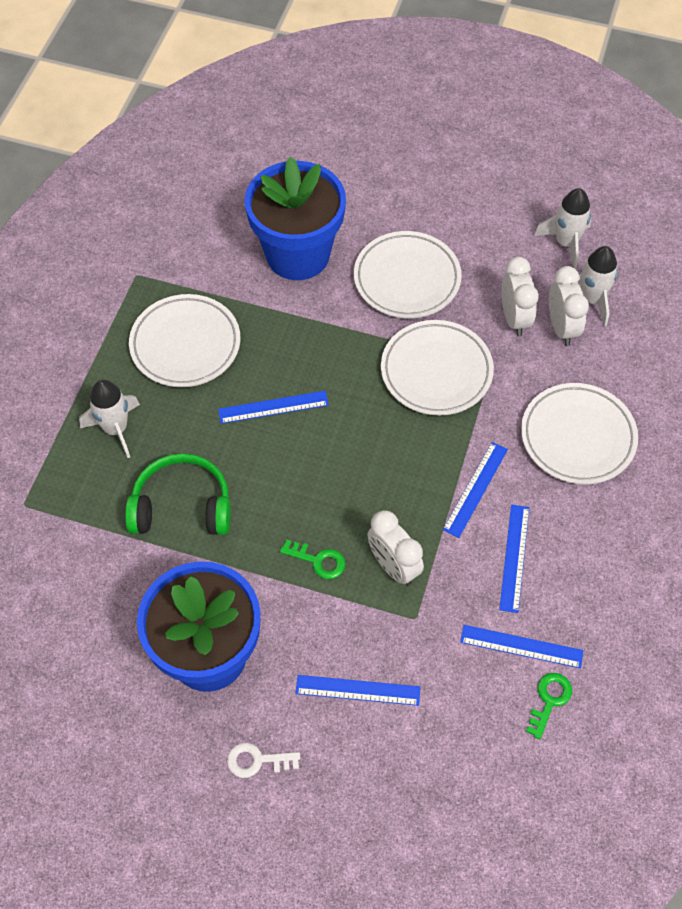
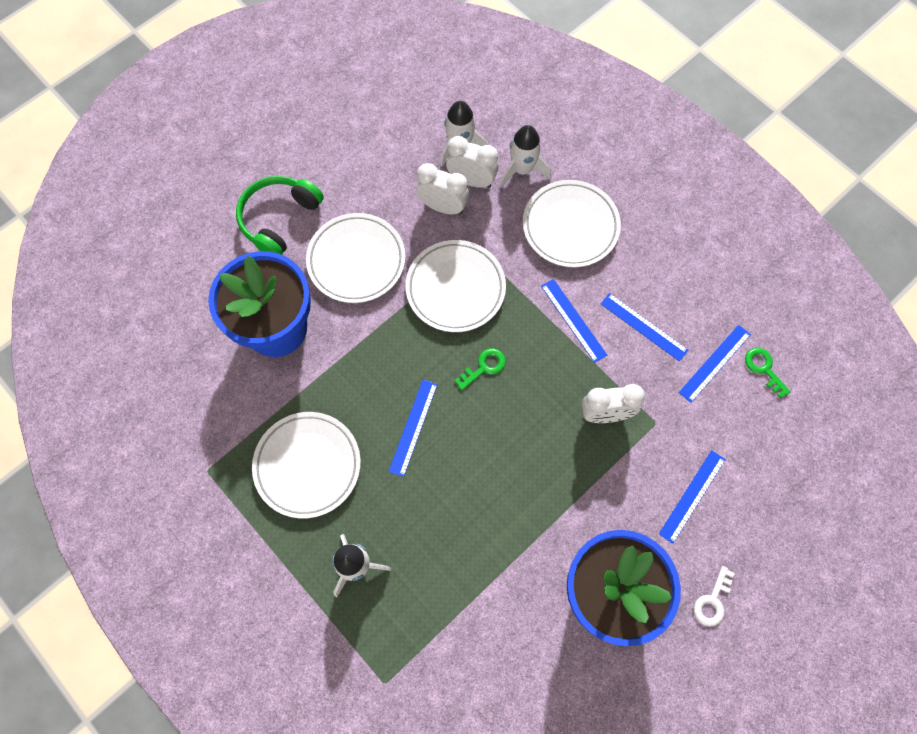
camera: 60 degrees left, 10 degrees up
(182, 507) = (464, 548): green headphones -> green headphones (279, 220)
(318, 561) = (571, 467): green key -> green key (484, 367)
(566, 243) = (399, 132): white rocket -> white rocket (522, 170)

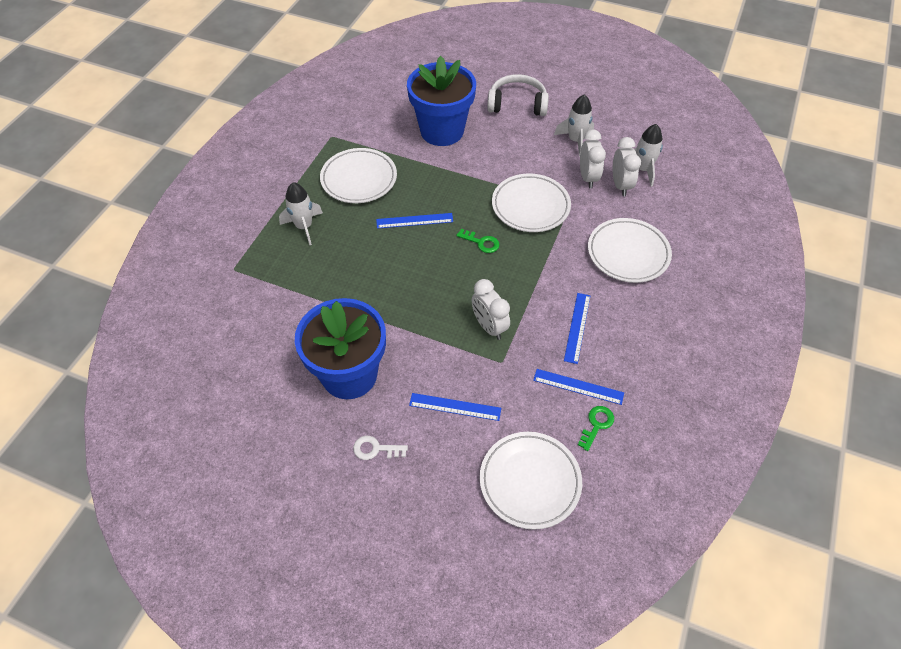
camera: 65 degrees right, 15 degrees down
(279, 220) = (517, 104): green headphones -> white headphones
(356, 260) = (515, 149): white plate -> white plate (530, 481)
(522, 170) = (652, 210): white rocket -> white rocket (575, 140)
(573, 320) = (552, 281): blue ruler -> none

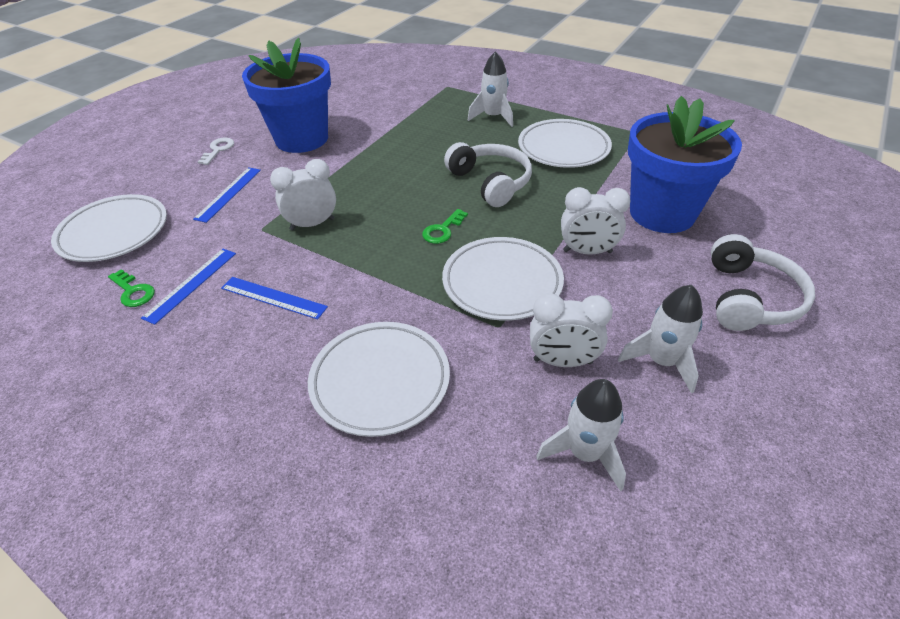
camera: 100 degrees right, 10 degrees down
(414, 220) = (490, 182): blue ruler -> white headphones
(620, 185) = (541, 406): white clock -> white clock (587, 252)

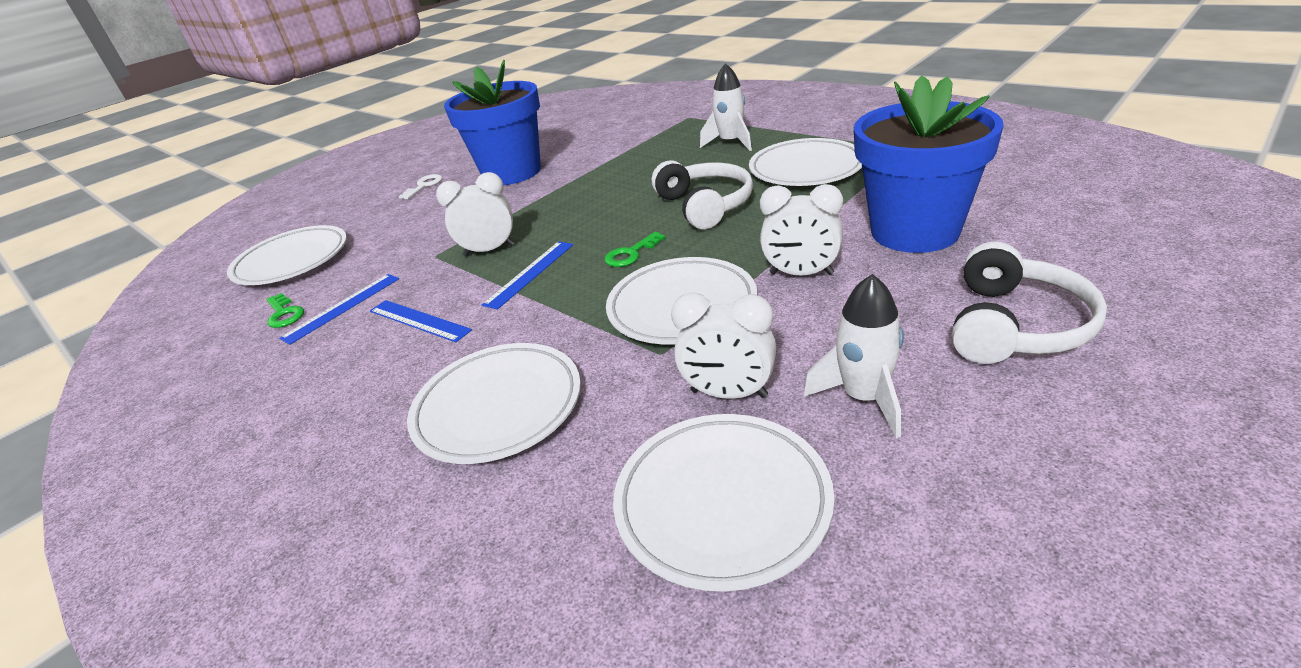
camera: 15 degrees right, 10 degrees down
(228, 194) = (417, 224): blue ruler -> blue ruler (530, 273)
(584, 453) = (722, 502): white rocket -> white plate

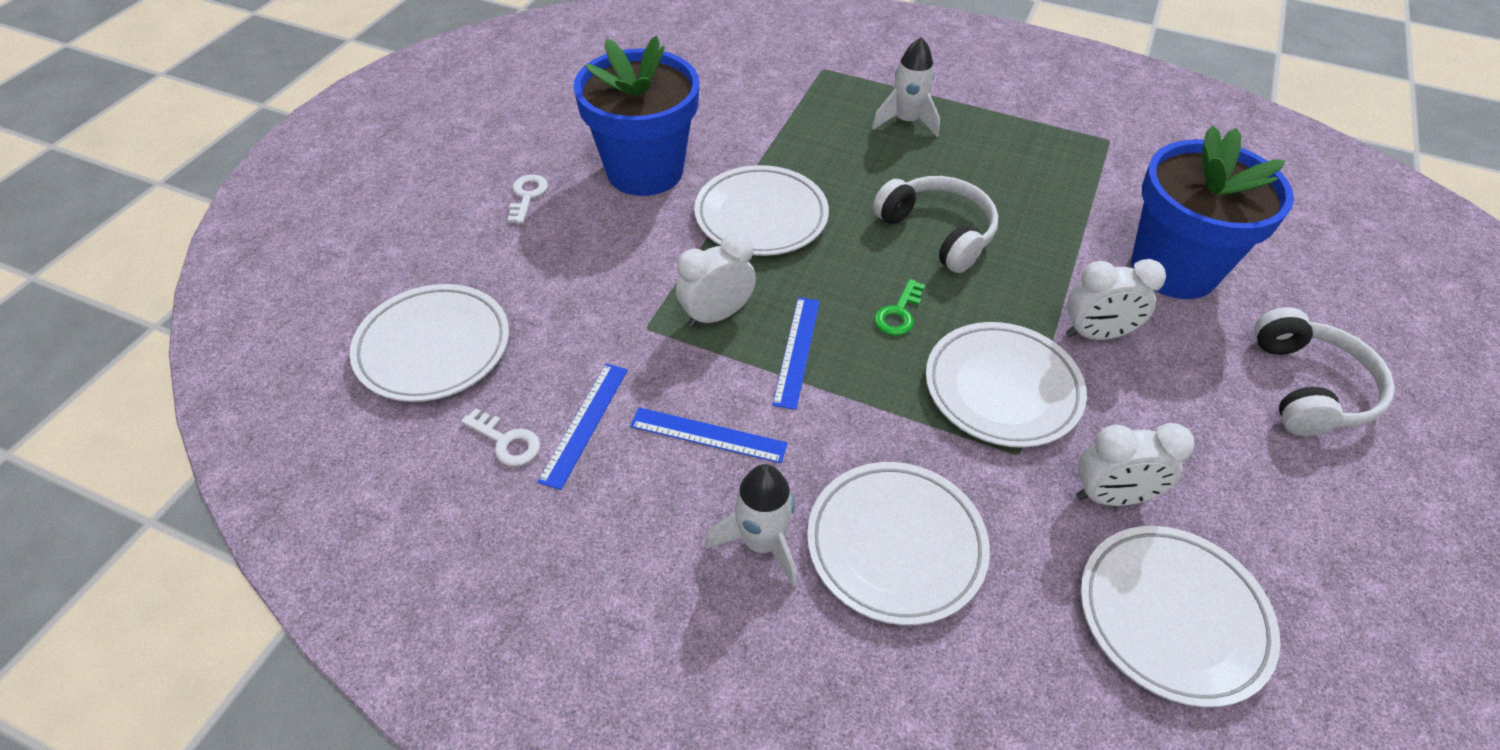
camera: 25 degrees left, 15 degrees up
(284, 314) = (506, 441): green key -> white key
(806, 169) = (1018, 171): white plate -> white plate (761, 216)
(864, 398) = (1228, 486): white rocket -> white rocket (761, 543)

